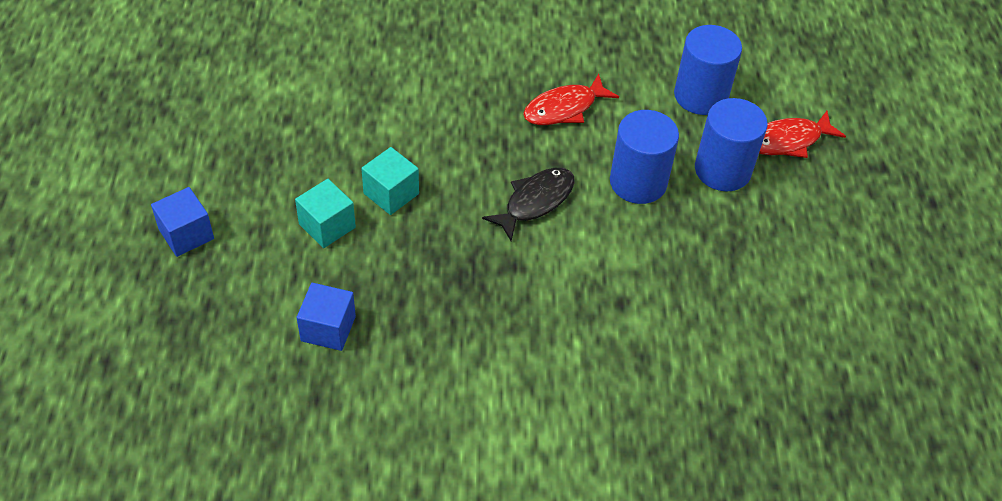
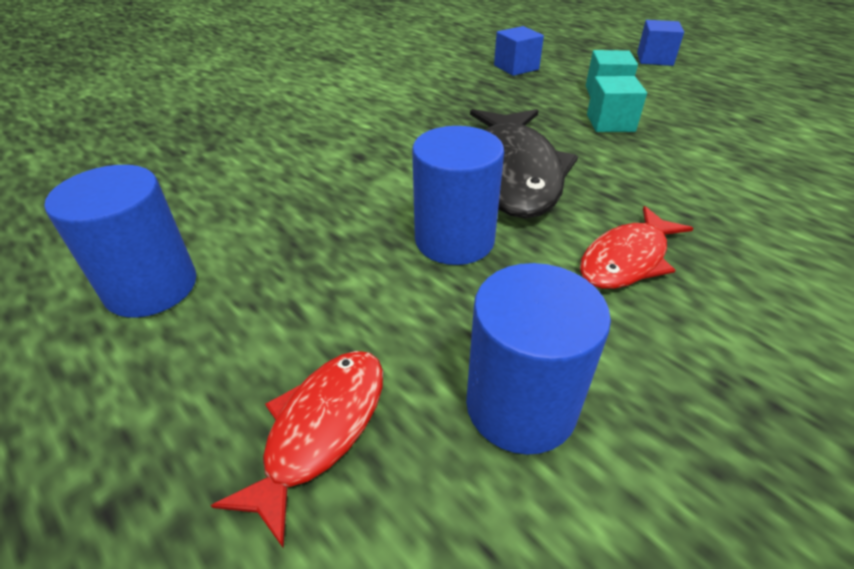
camera: 140 degrees right, 10 degrees down
(535, 202) = (514, 173): black fish -> black fish, size x1.70
(564, 108) = (627, 259): red fish -> red fish turned 150 degrees counterclockwise
(722, 170) = (378, 314): blue cylinder -> blue cylinder (151, 287)

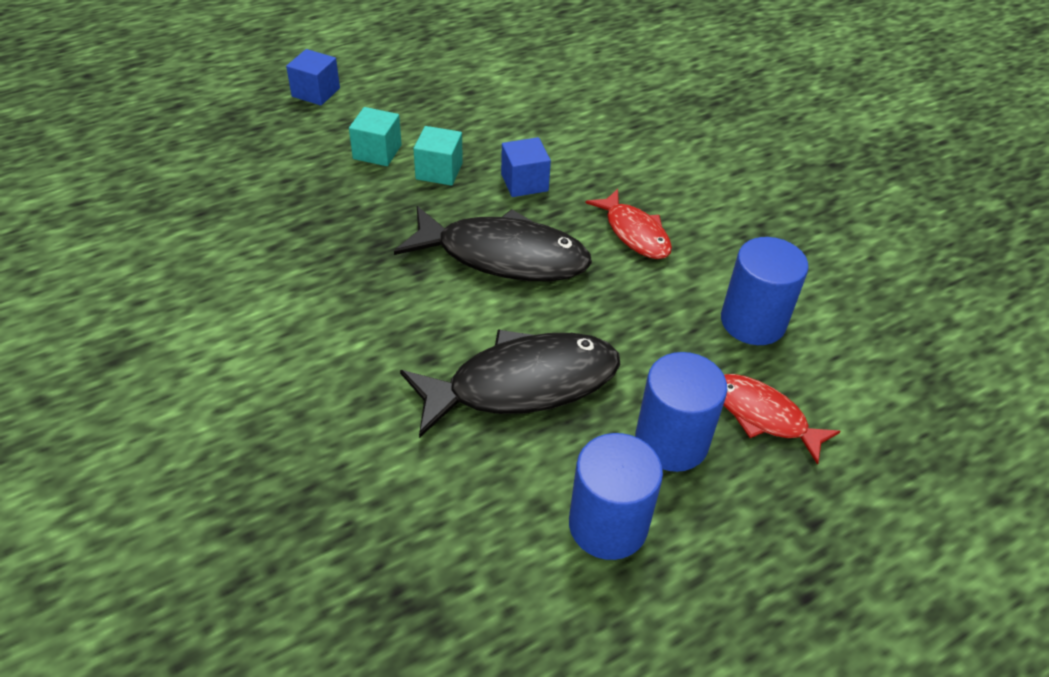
camera: 80 degrees left, 5 degrees up
(338, 208) = (523, 384): none -> black fish
(454, 240) = (590, 316): blue cylinder -> blue cylinder (671, 441)
(516, 67) = (274, 192): blue cube -> blue cube (524, 182)

